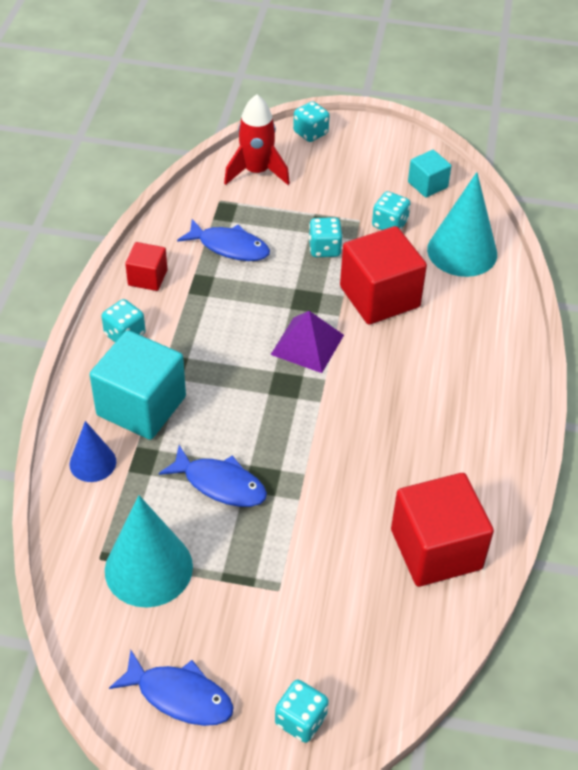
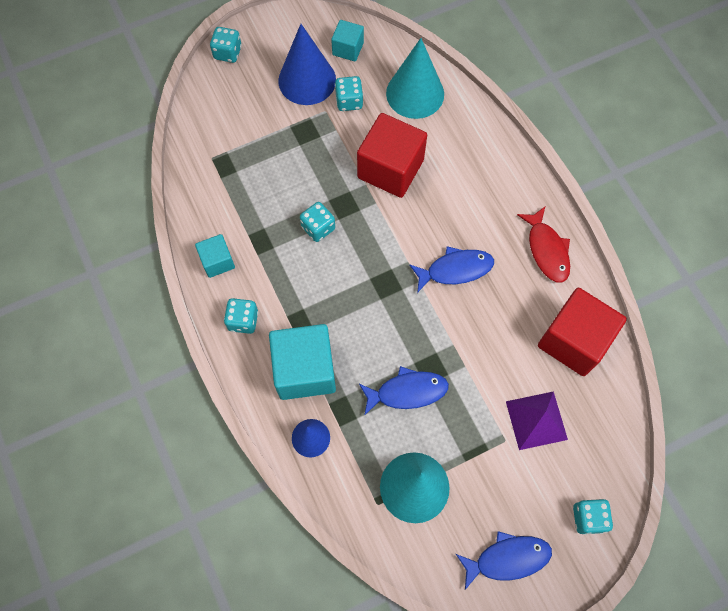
camera: 35 degrees left, 20 degrees up
(147, 278) = (217, 261): red cube -> turquoise cube
(229, 247) = (254, 195): blue fish -> blue fish (455, 269)
(257, 172) = (217, 114): red rocket -> none
(307, 344) = (374, 241): purple pyramid -> purple pyramid (536, 420)
(324, 249) = (321, 152): turquoise dice -> turquoise dice (318, 228)
(364, 188) = (307, 80): none -> blue cone
(480, 453) = (547, 250): none -> red fish

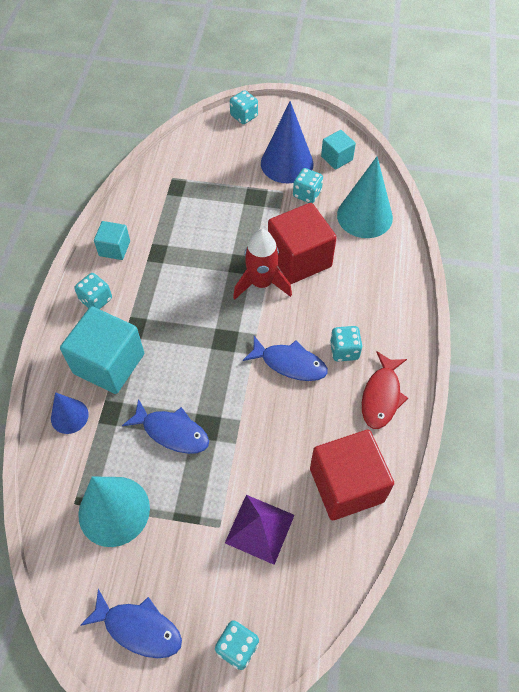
camera: 35 degrees right, 10 degrees down
(318, 228) = (207, 268): turquoise dice -> turquoise dice (344, 350)
(376, 212) = (261, 283): none -> red rocket

